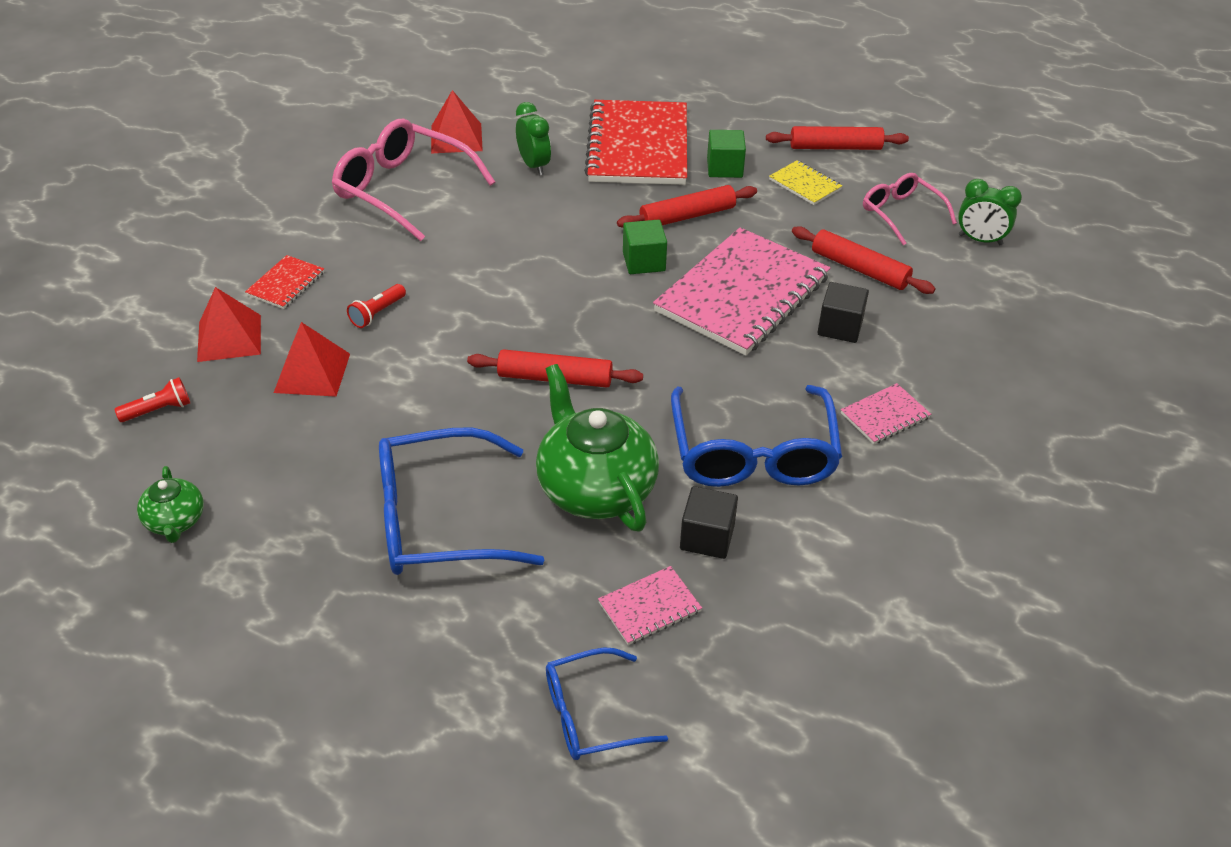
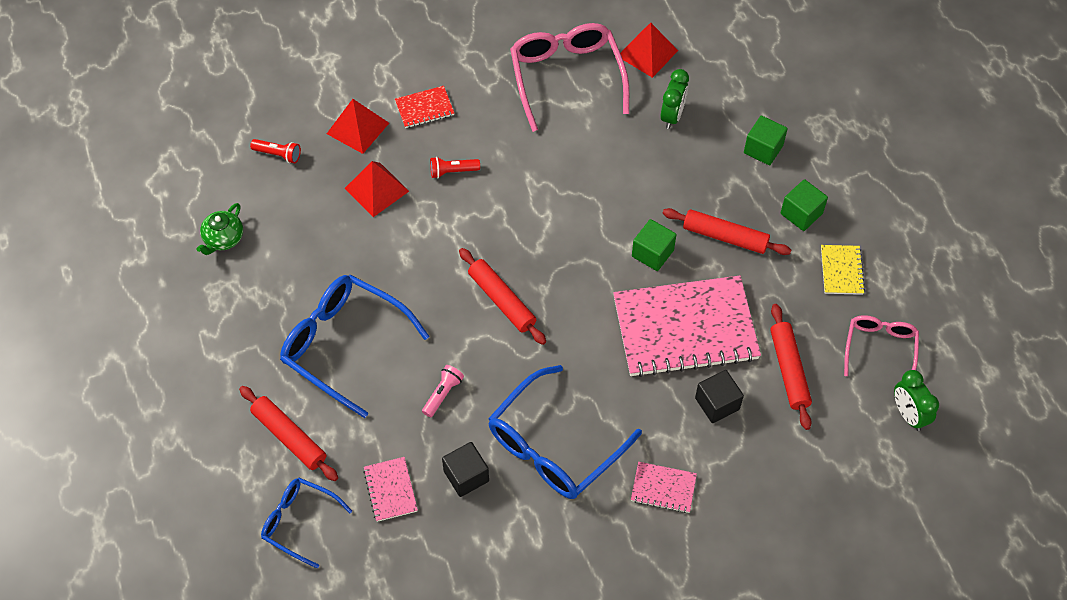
camera: 45 degrees right, 15 degrees up
(595, 488) = (443, 394): green teapot -> pink flashlight
(638, 146) = (763, 149): red notebook -> green cube
(649, 607) = (390, 490): pink notebook -> pink notebook turned 60 degrees clockwise
(835, 147) = (908, 254): red rolling pin -> red rolling pin (289, 437)

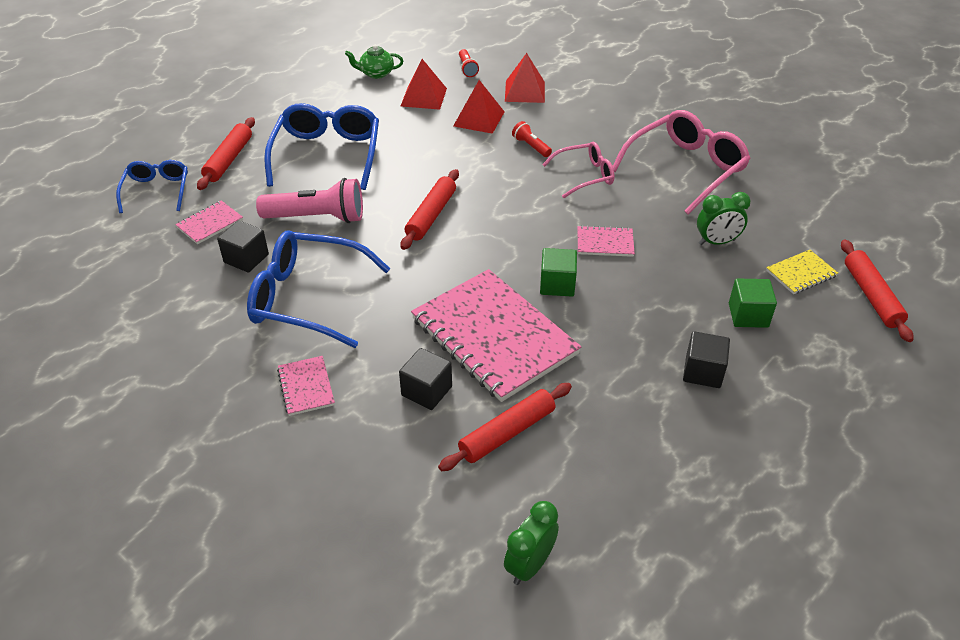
camera: 60 degrees right, 15 degrees down
(424, 108) = (575, 113): red notebook -> none
(443, 394) = (317, 217): pink flashlight -> pink flashlight, size x2.02
(624, 192) = (605, 243): none -> pink notebook
(647, 53) = (765, 203): red pyramid -> red pyramid (424, 97)
(725, 237) = (621, 326): red rolling pin -> red rolling pin (871, 296)
(801, 213) = (703, 372): green cube -> black cube
(841, 271) = (664, 431): yellow notebook -> yellow notebook (801, 273)
(879, 348) = (595, 503): pink glasses -> pink glasses (584, 175)

